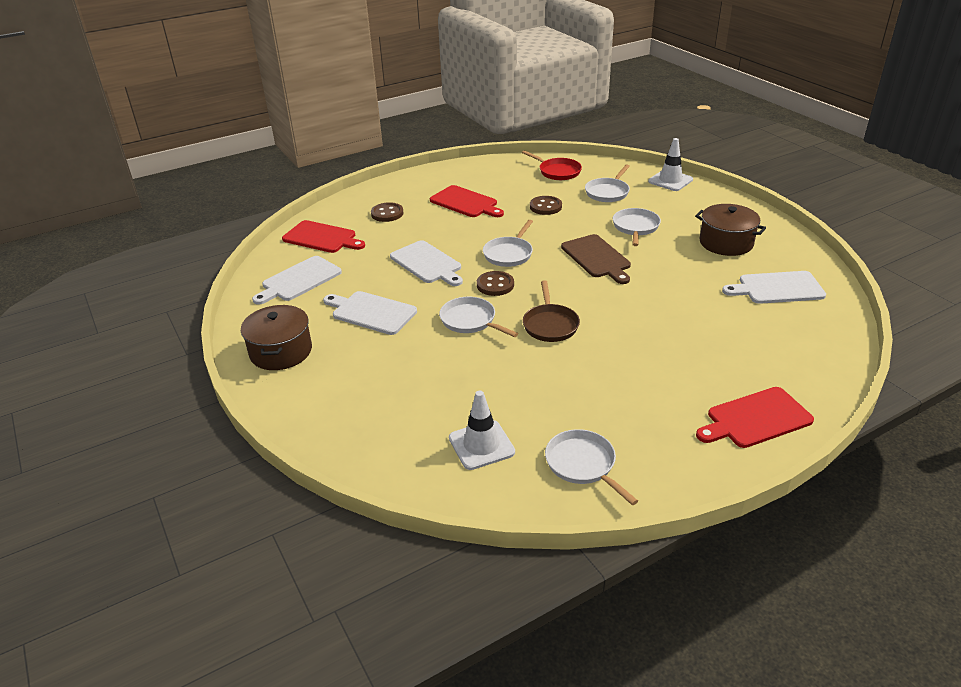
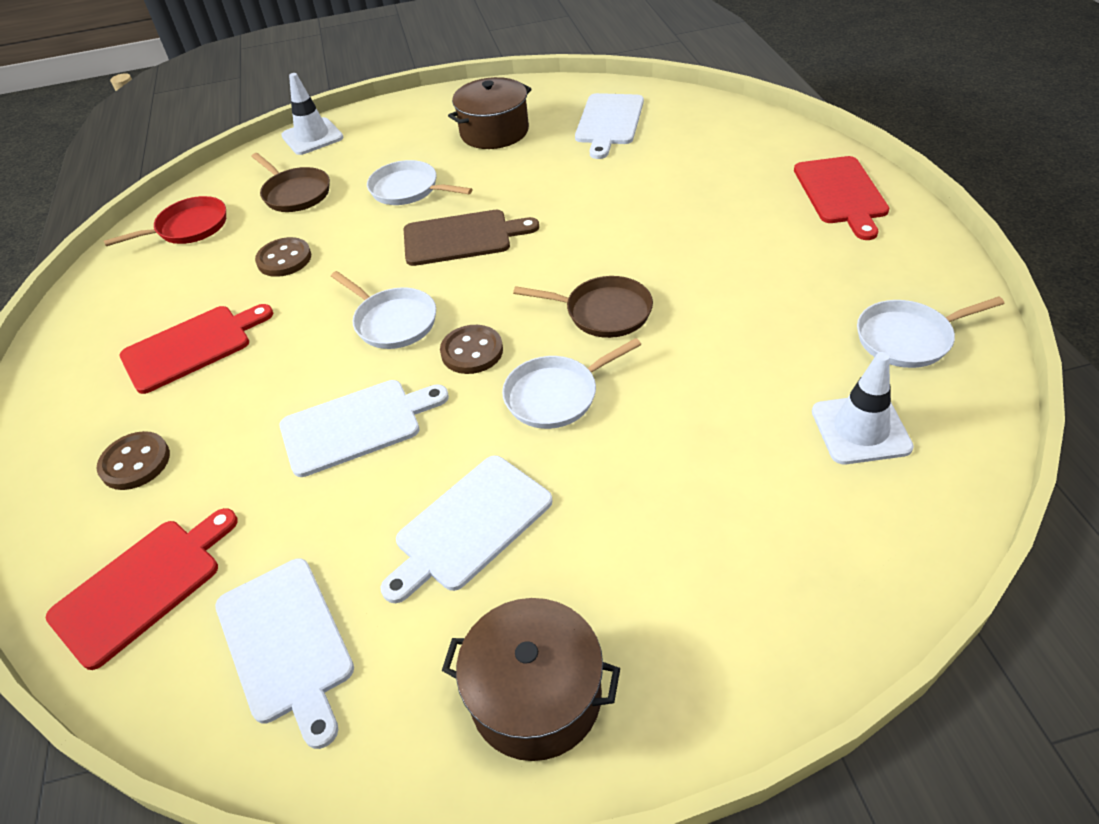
camera: 70 degrees left, 10 degrees up
(608, 192) = (295, 193): white pan -> brown pan

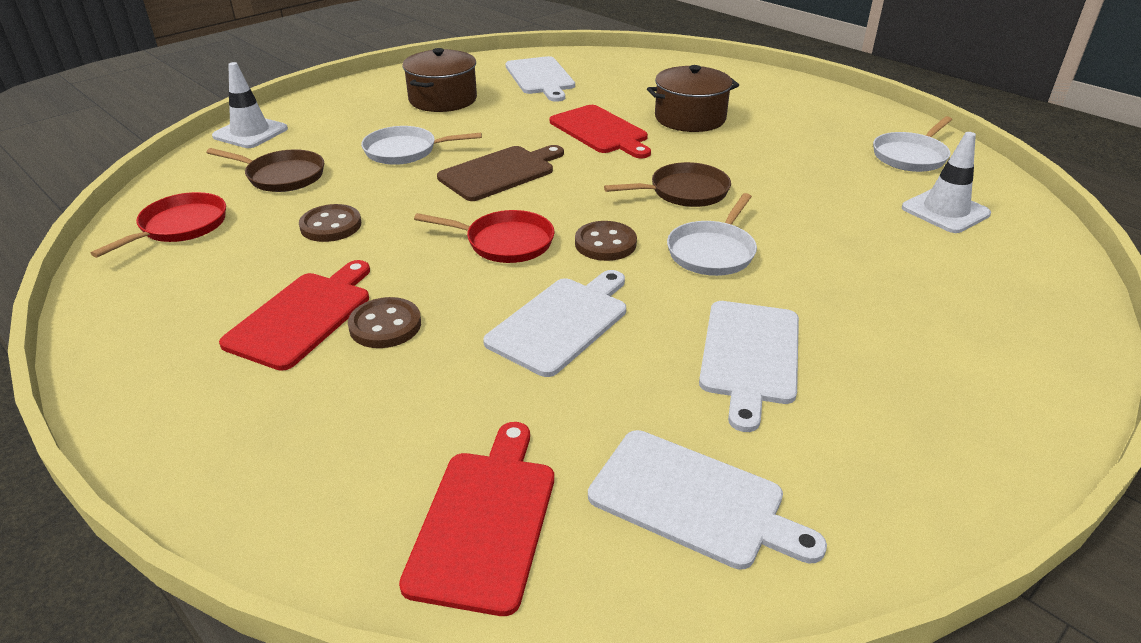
camera: 35 degrees left, 10 degrees down
(135, 462) = (348, 427): brown button -> brown button (385, 325)
(393, 321) = (505, 242): white pan -> red pan
(535, 696) = (940, 442): brown pot -> brown pot (690, 118)
(841, 193) = (769, 89): red cutting board -> red cutting board (600, 131)

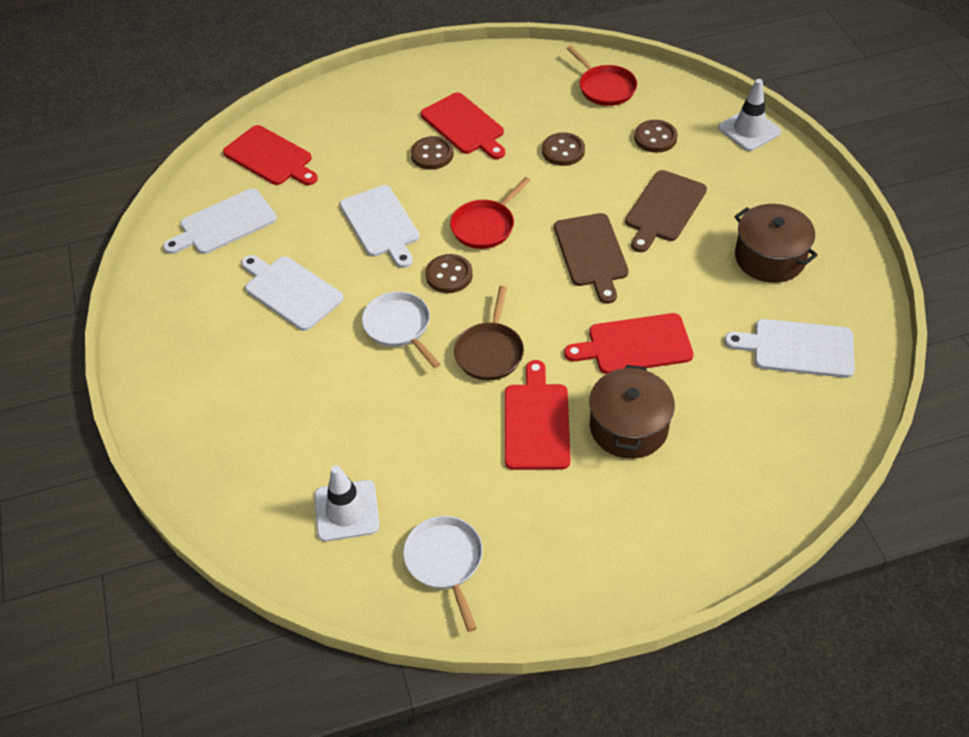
camera: 120 degrees right, 15 degrees up
(282, 176) = (655, 138): brown pan -> brown button
(405, 151) = (664, 209): white pan -> brown cutting board
(734, 152) = (536, 422): none -> red cutting board

